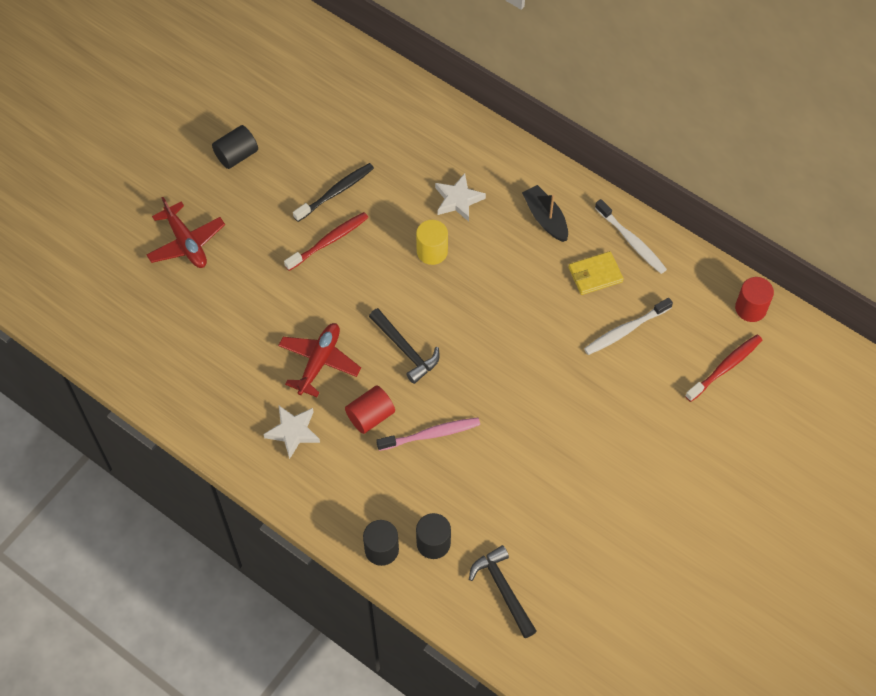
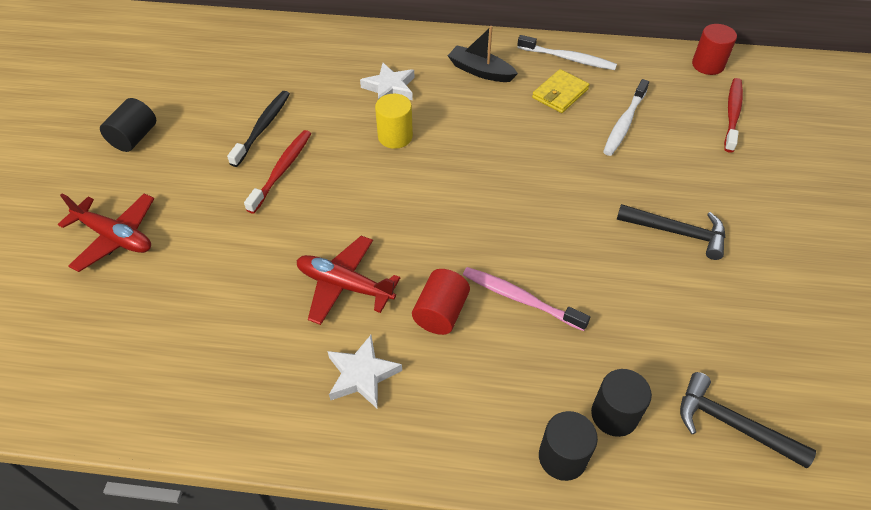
camera: 30 degrees left, 10 degrees down
(319, 362) = (345, 285): red plane -> red plane turned 60 degrees counterclockwise
(405, 350) = (432, 231): black hammer -> black hammer (677, 232)
(431, 434) = (520, 298): pink toothbrush -> pink toothbrush turned 105 degrees counterclockwise

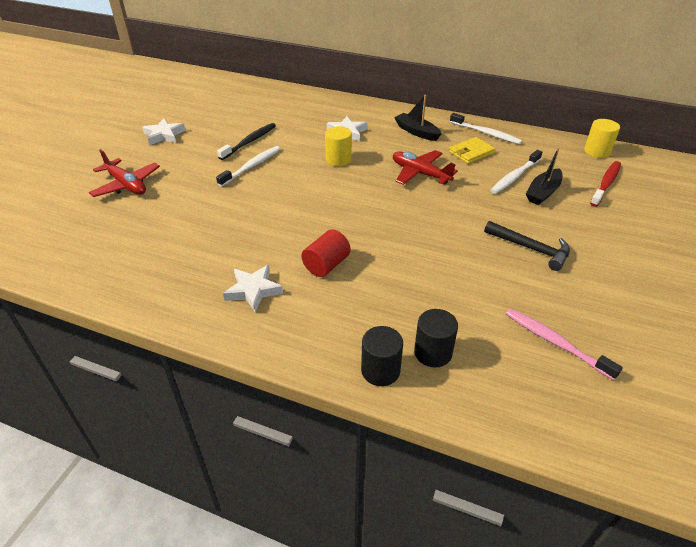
camera: 15 degrees right, 10 degrees down
(134, 137) = (164, 135): black cylinder -> white star
(282, 170) = (251, 166): red toothbrush -> white toothbrush
(345, 285) = (265, 237): red plane -> red plane (420, 173)
(520, 298) = (389, 267): pink toothbrush -> pink toothbrush (555, 343)
(665, 142) = (543, 192): none -> black boat
(708, 65) = (597, 151): red cylinder -> yellow cylinder
(731, 424) = (528, 379): black hammer -> none

